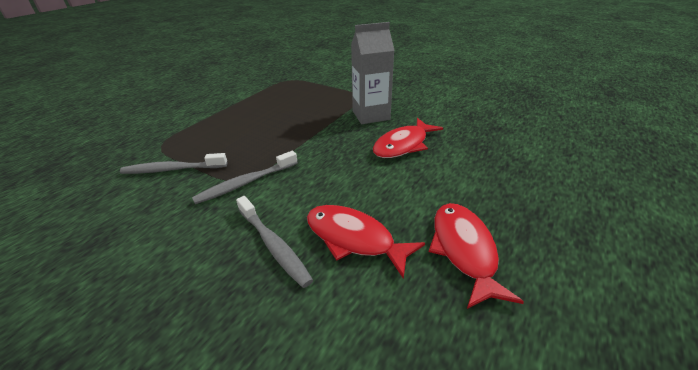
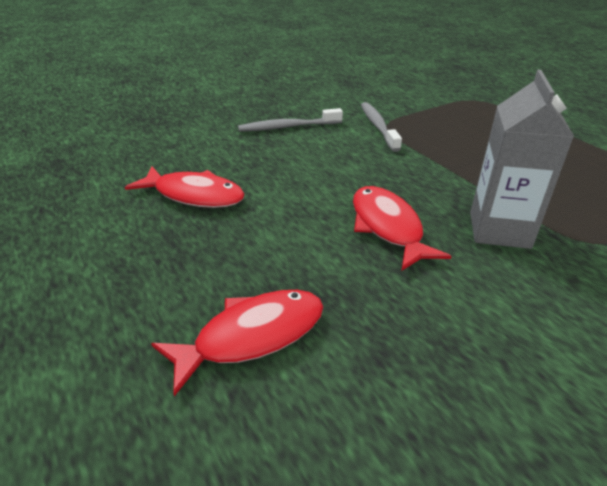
camera: 115 degrees right, 0 degrees up
(173, 169) = (424, 103): grey toothbrush -> none
(354, 239) = (261, 155): red fish -> red fish (252, 336)

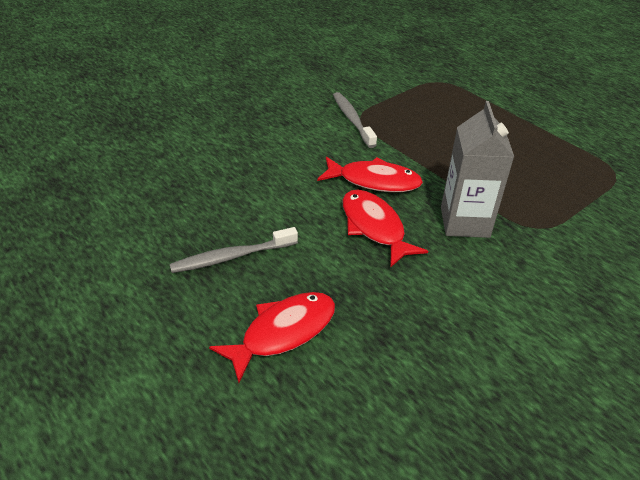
camera: 10 degrees left, 5 degrees up
(194, 195) = (199, 209): red fish -> red fish (374, 181)
(288, 127) = (268, 125): grey toothbrush -> grey toothbrush (232, 257)

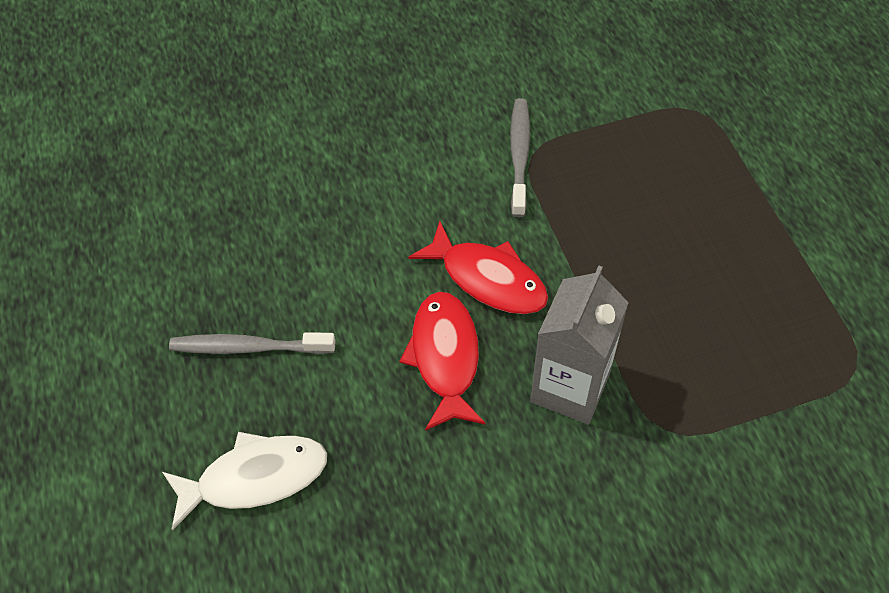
camera: 25 degrees right, 15 degrees up
(283, 332) = (255, 478): red fish -> white fish

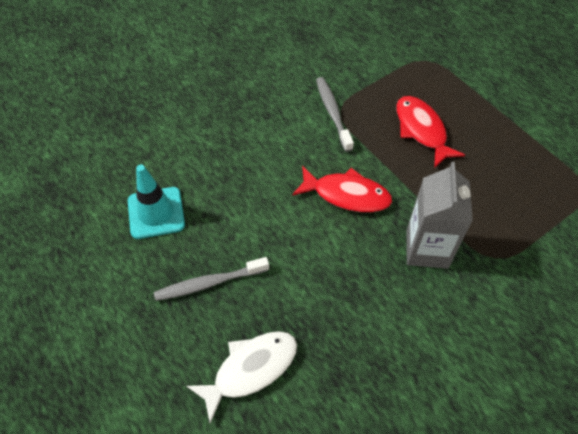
camera: 20 degrees left, 0 degrees up
(218, 233) = (156, 213): none -> turquoise traffic cone
(445, 357) = (341, 252): red fish -> red fish (421, 130)

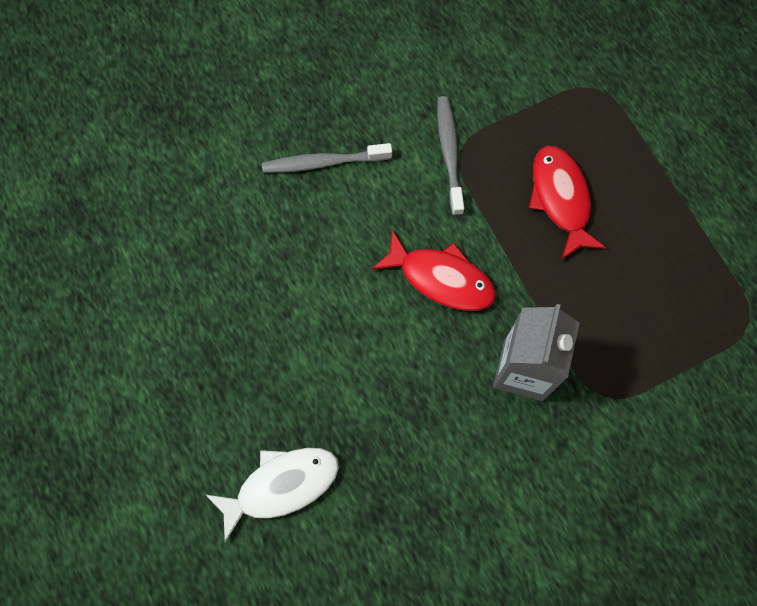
camera: 10 degrees right, 15 degrees up
(156, 213) = (201, 264): turquoise traffic cone -> none
(210, 283) = (252, 370): grey toothbrush -> grey toothbrush (324, 162)

